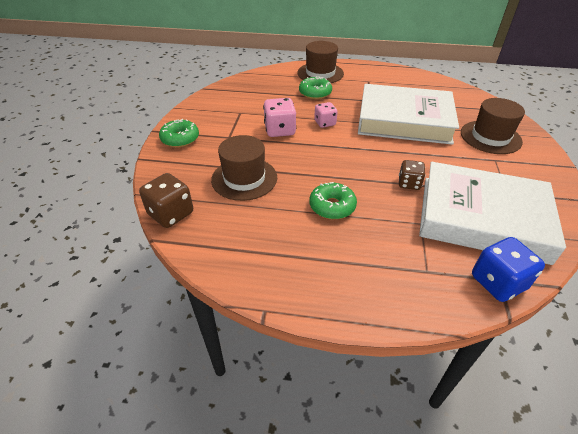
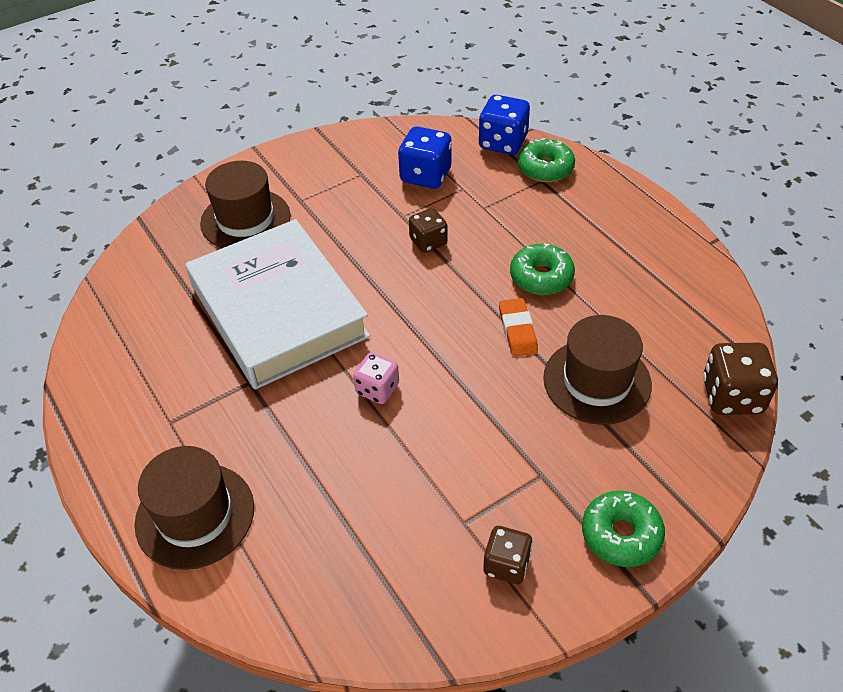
camera: 130 degrees left, 5 degrees up
(213, 112) = (506, 564): none -> brown dice
(280, 130) = (455, 427): pink dice -> none
(306, 175) = (517, 330): none -> orange eraser
(315, 93) = (289, 466): green donut -> green donut (545, 168)
(482, 218) = (425, 175): white book -> blue dice

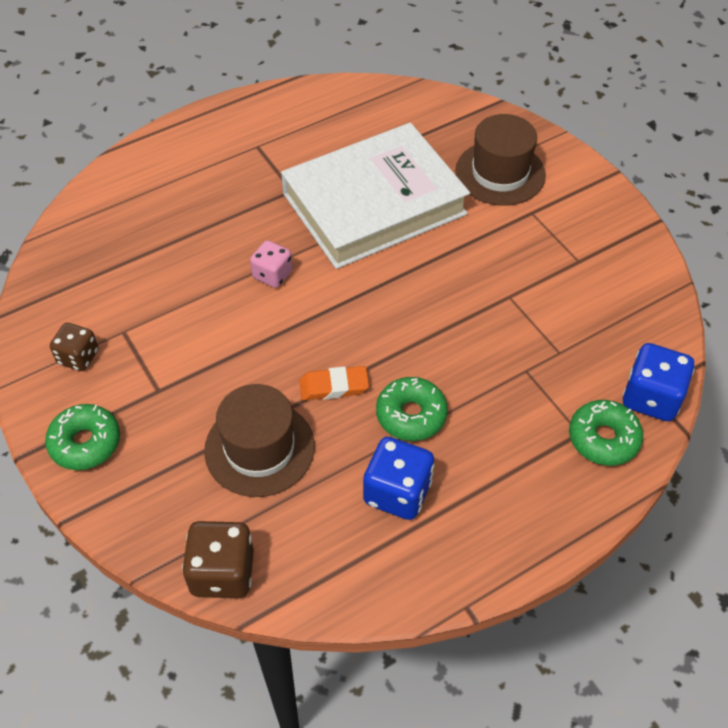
camera: 90 degrees right, 5 degrees up
(195, 515) = (167, 168): brown hat -> none
(425, 175) = (580, 318): blue dice -> blue dice (397, 492)
(428, 242) = (467, 317): brown dice -> none

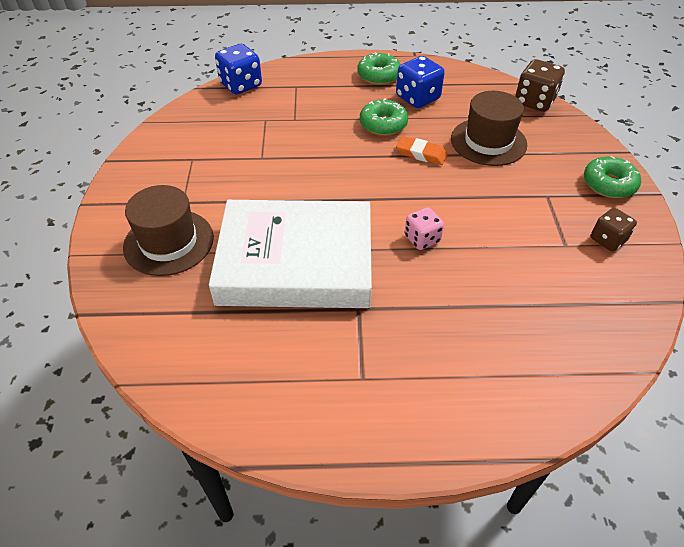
camera: 150 degrees left, 5 degrees down
(603, 438) = (286, 80): green donut -> green donut (379, 75)

